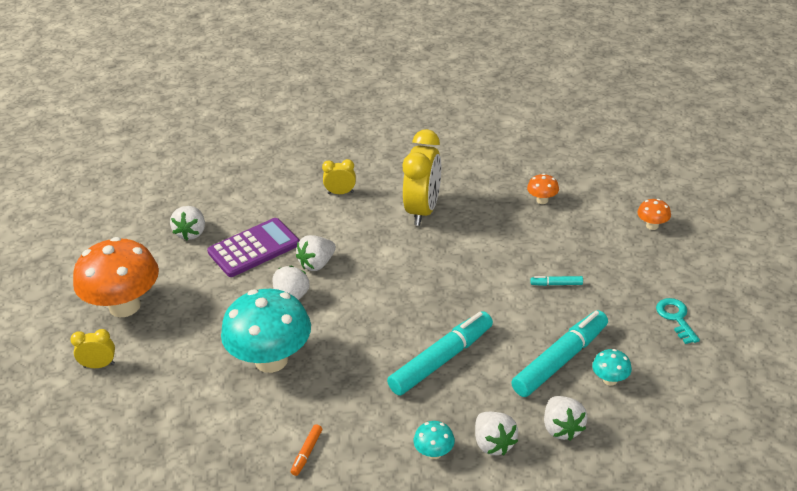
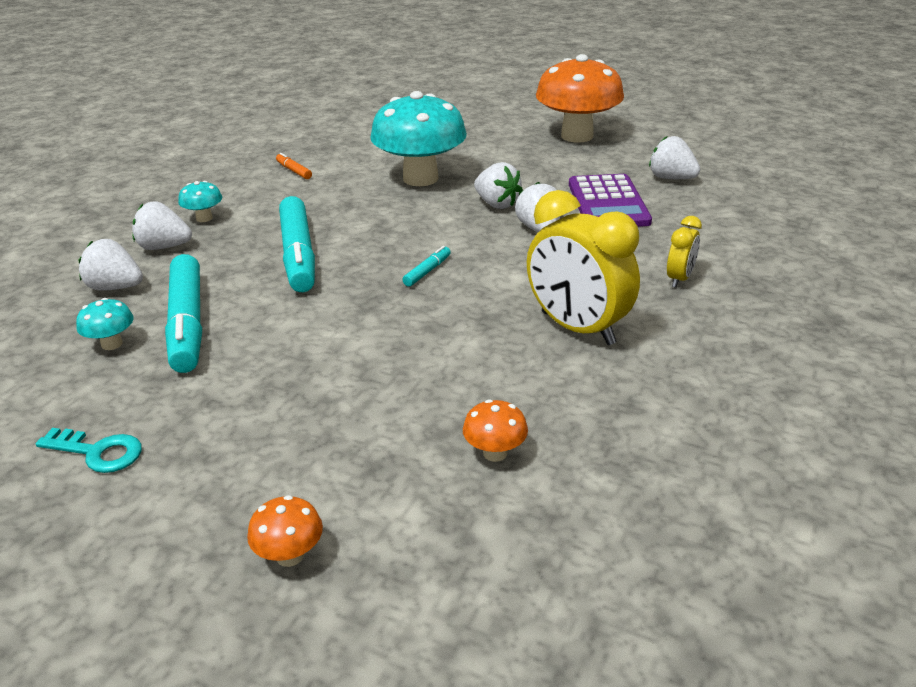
camera: 120 degrees right, 5 degrees down
(99, 365) = (508, 119): yellow clock -> none
(556, 284) = (299, 377): turquoise marker -> turquoise marker (427, 271)

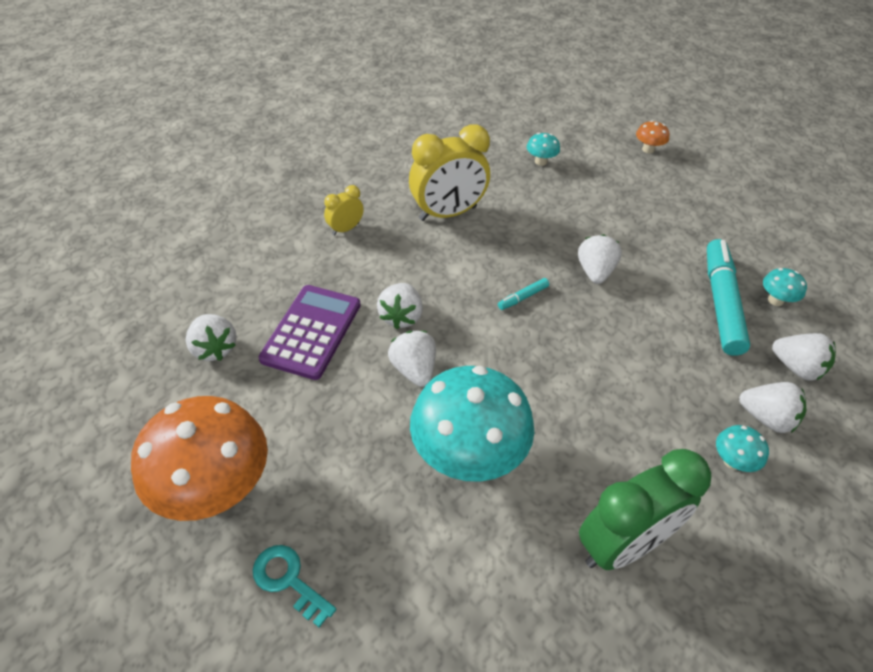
camera: 160 degrees left, 15 degrees up
(98, 452) = (754, 220): turquoise key -> turquoise key (288, 580)
(294, 171) = (622, 544): orange marker -> green clock
(298, 255) = (629, 357): turquoise marker -> none
(351, 315) = (595, 272): none -> white strawberry
(495, 453) = (540, 161): orange mushroom -> turquoise mushroom
(577, 328) = (448, 213): yellow clock -> yellow clock turned 90 degrees clockwise

